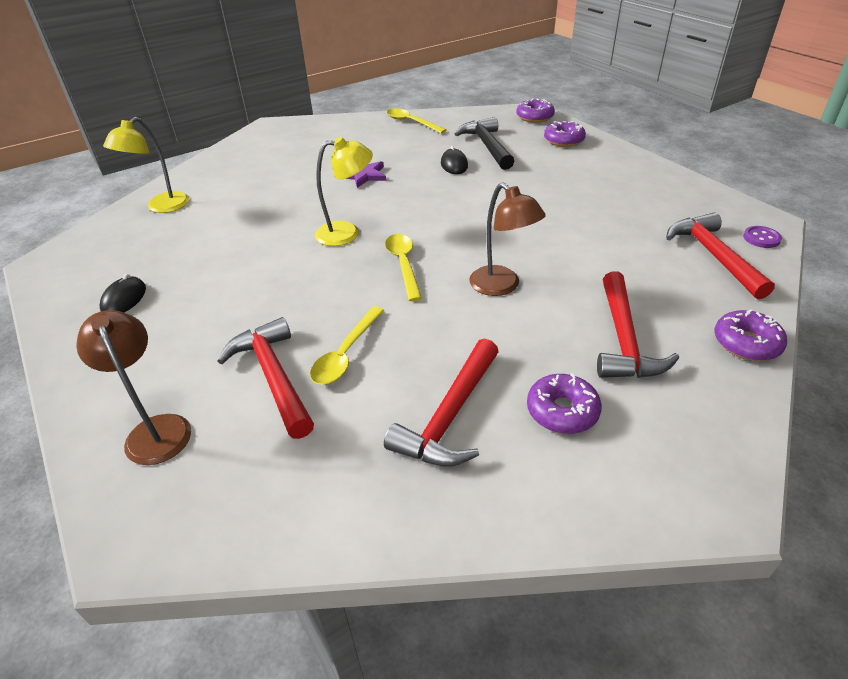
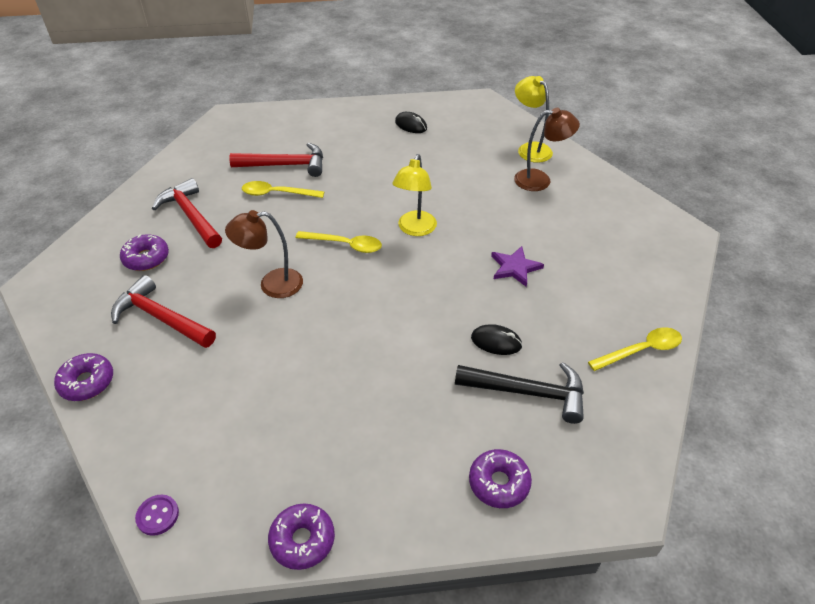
camera: 115 degrees right, 5 degrees up
(155, 429) = (285, 126): brown lamp -> brown lamp (540, 180)
(346, 354) = (277, 193): yellow spoon -> yellow spoon turned 45 degrees counterclockwise
(534, 117) = (598, 495): purple donut -> purple donut (302, 540)
(713, 256) = (176, 447): red hammer -> none

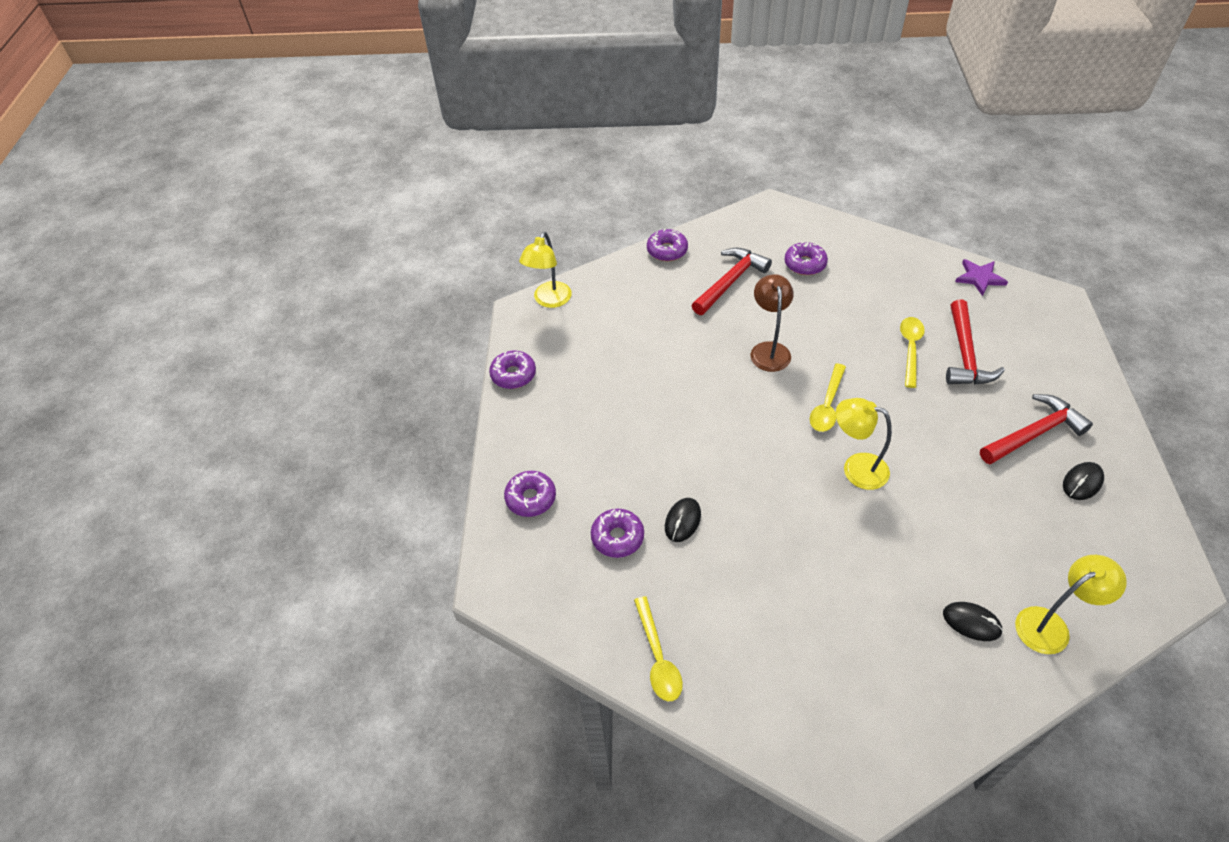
camera: 100 degrees right, 5 degrees up
(157, 515) = (549, 300): purple button -> yellow lamp
(191, 216) = (867, 286): red hammer -> red hammer (1034, 433)
(515, 267) = (792, 558): purple star -> purple star (979, 278)
(528, 392) = (617, 537): black hammer -> purple donut
(540, 180) = (971, 622): brown lamp -> black mouse

